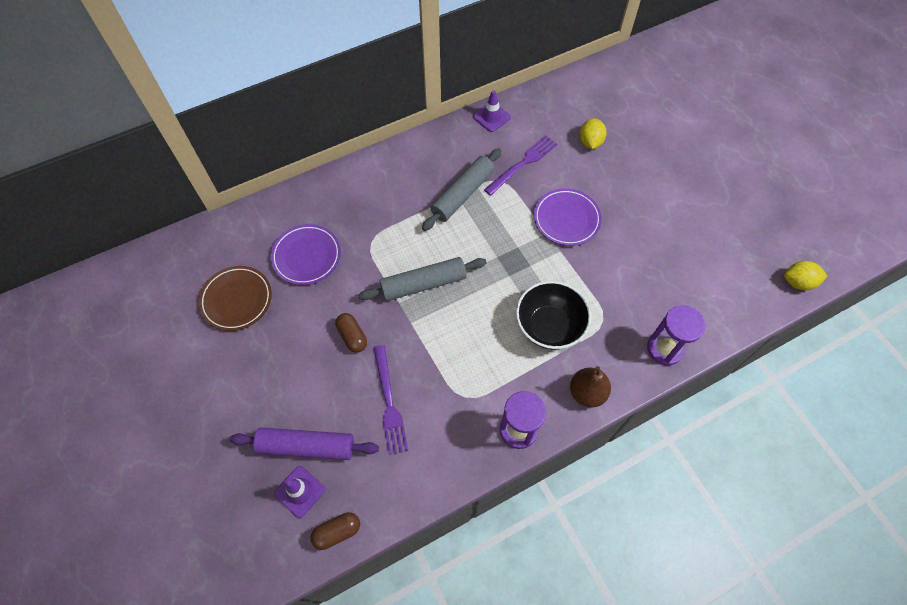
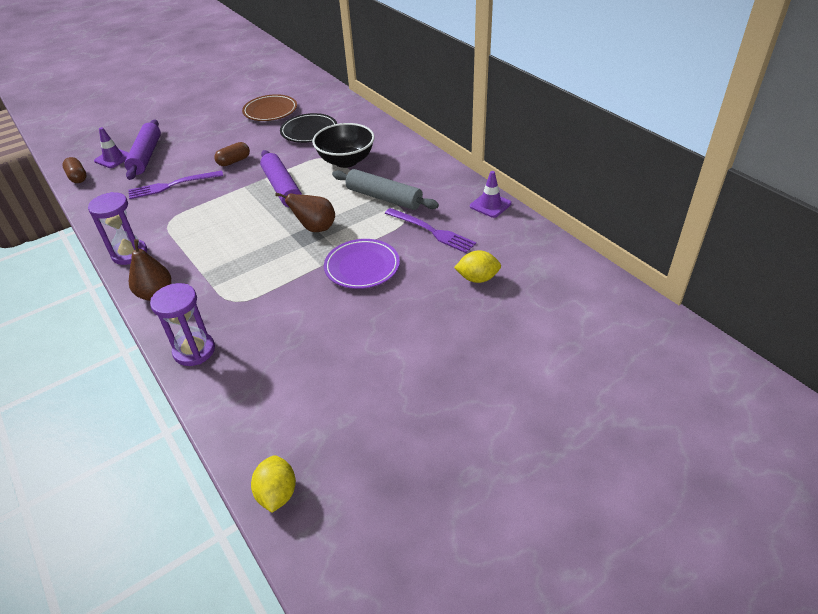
camera: 85 degrees right, 20 degrees down
(306, 256) = (309, 131): purple plate -> black plate
(423, 284) = (282, 188): grey rolling pin -> purple rolling pin
(502, 254) = (315, 228): none -> brown pear
(549, 326) = (232, 264): black bowl -> black bowl (346, 161)

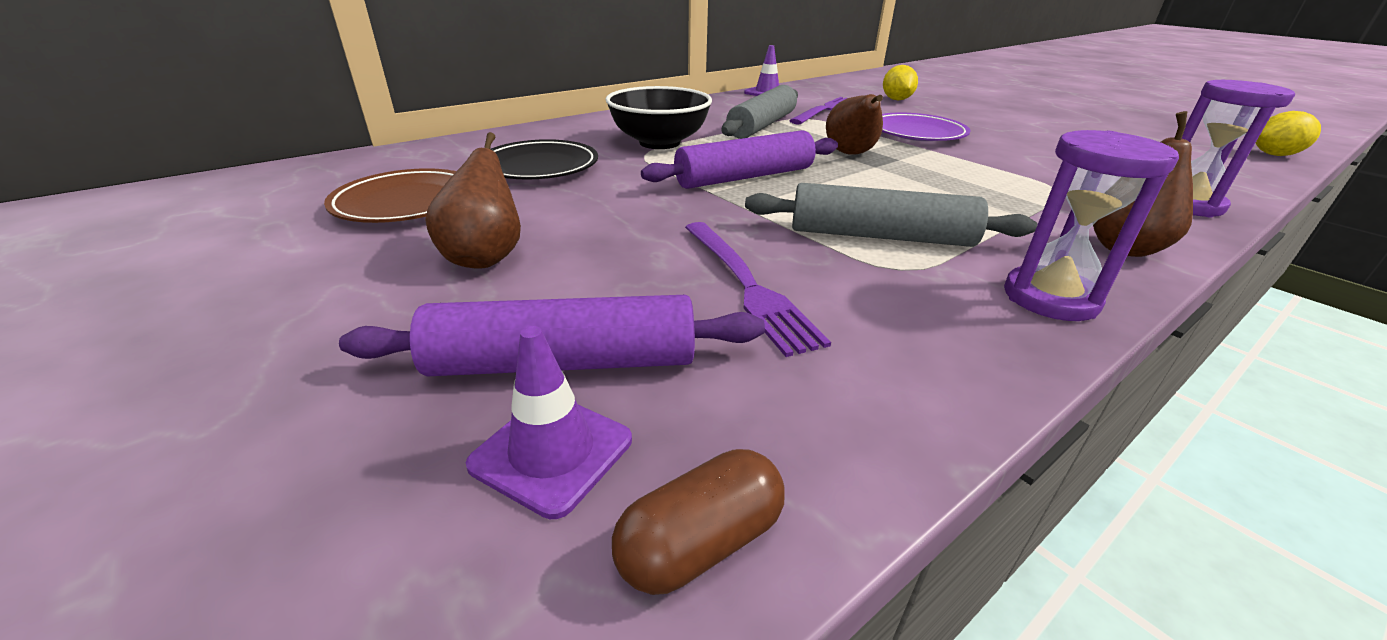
camera: 95 degrees left, 10 degrees down
(198, 221) = (880, 236): none -> grey rolling pin
(215, 135) = (485, 257): none -> brown pear
(234, 161) = (639, 223): brown capsule -> none

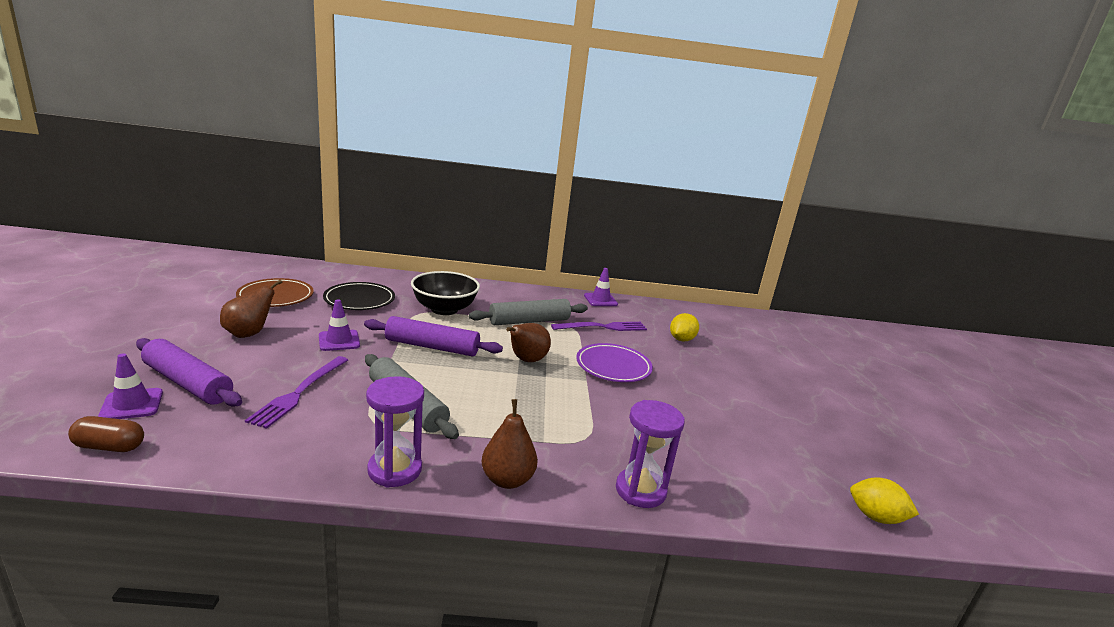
camera: 35 degrees right, 10 degrees down
(633, 213) = (339, 341): none -> purple traffic cone

